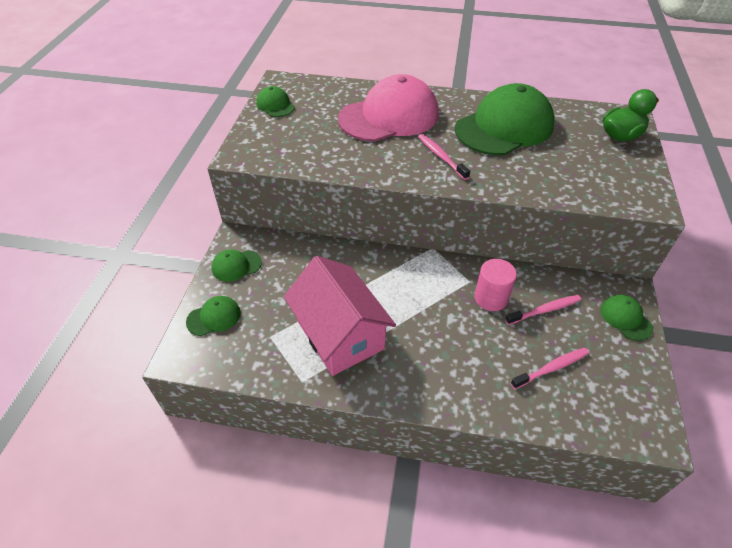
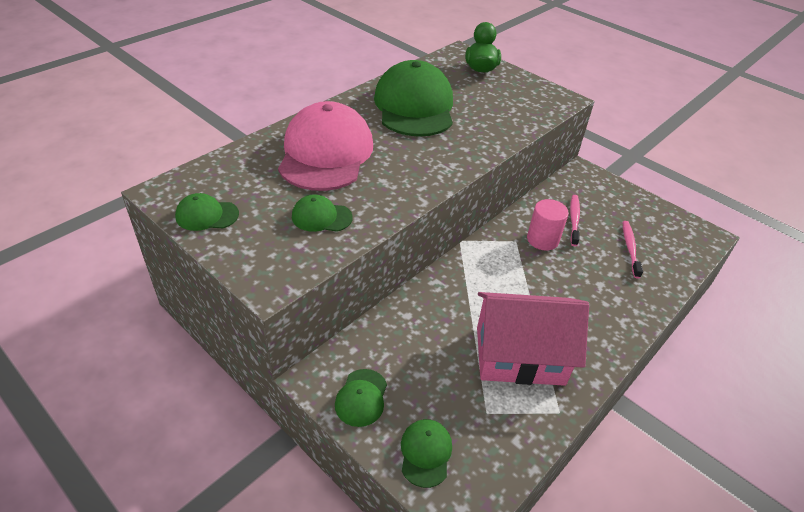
camera: 60 degrees left, 5 degrees down
(441, 157) = (419, 156): pink toothbrush -> none
(625, 318) = (606, 188): green cap -> green cap (321, 217)

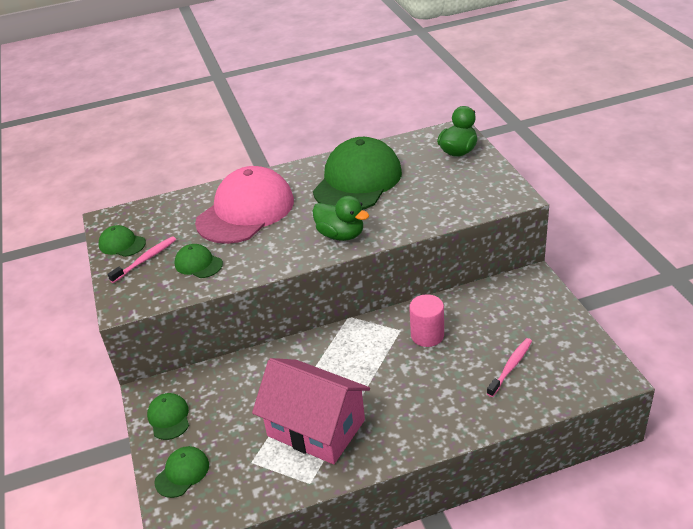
camera: 35 degrees right, 5 degrees down
(361, 397) = (169, 418): green cap -> green cap turned 120 degrees clockwise
(445, 158) = (341, 235): none -> green duck
(574, 219) = (477, 324): pink toothbrush -> pink toothbrush (145, 259)

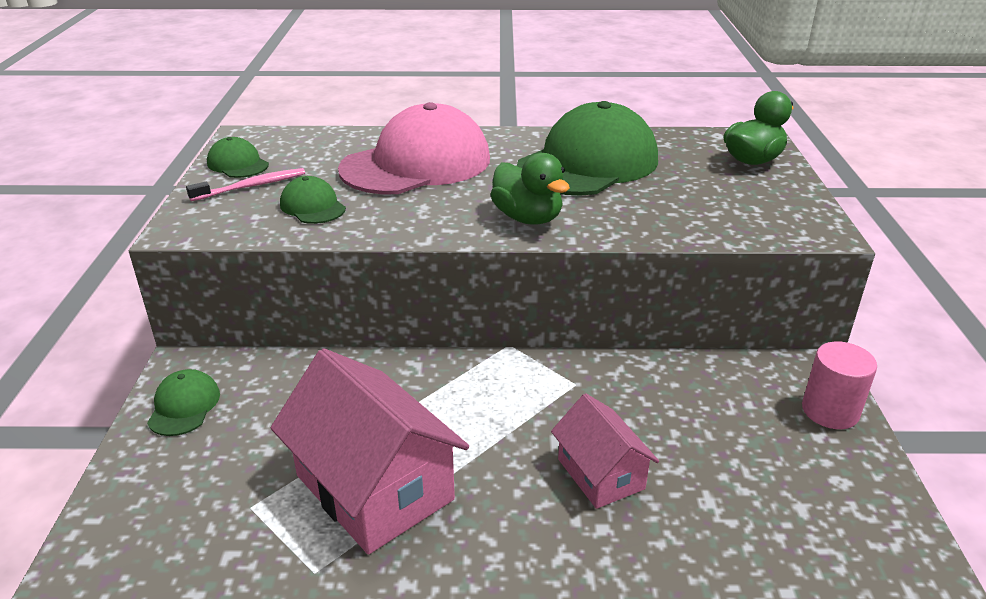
camera: 15 degrees right, 5 degrees down
(182, 473) = (146, 490): green cap -> none
(427, 335) = (614, 403): pink cylinder -> pink cylinder (830, 411)
(437, 380) = (600, 474): none -> pink house
(510, 367) = (732, 491): pink toothbrush -> none

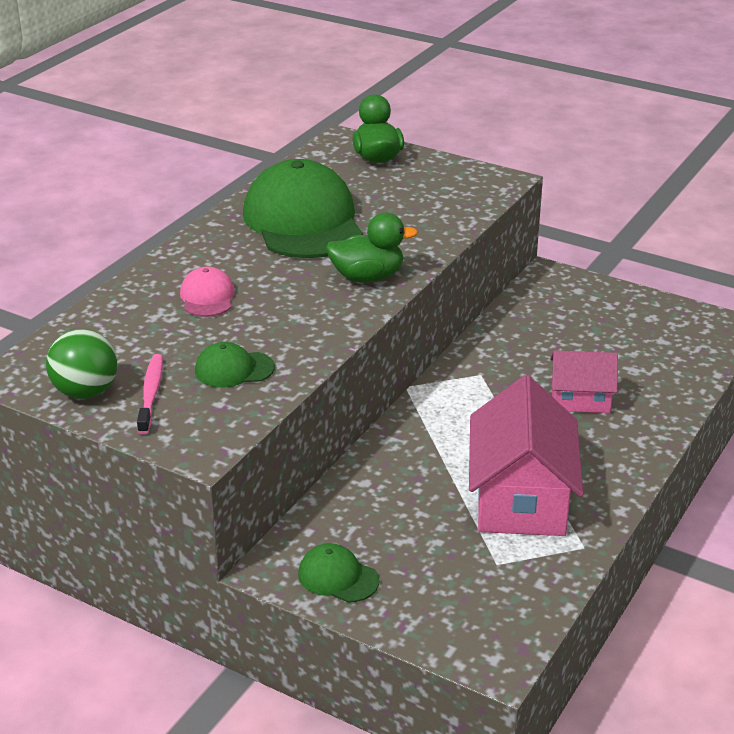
camera: 60 degrees left, 0 degrees up
(238, 164) = (85, 392): green cap -> green ball
(374, 487) = (520, 499): pink house -> pink house turned 75 degrees counterclockwise
(416, 164) = (207, 297): pink cap -> pink cap, size x0.44
(830, 411) = (591, 291): pink cylinder -> none

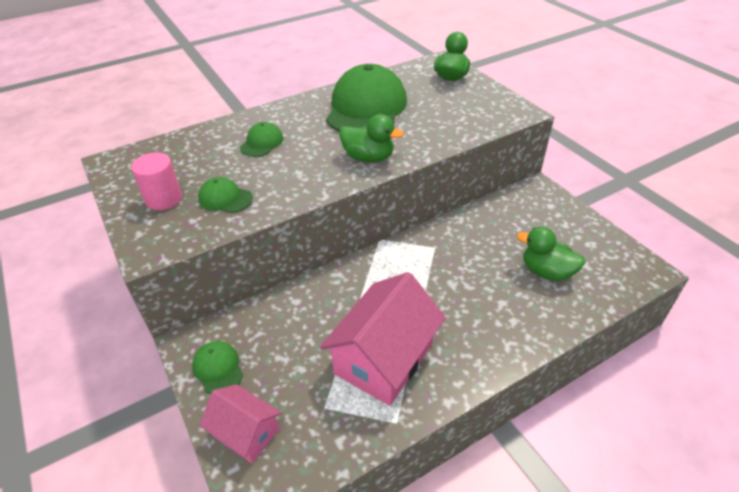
camera: 30 degrees right, 10 degrees up
(85, 392) = (133, 185): green ball -> none
(151, 394) = (164, 199): pink toothbrush -> pink cylinder
(207, 297) = (262, 143): pink cap -> green cap
(580, 399) = (489, 292): pink house -> pink house (245, 432)
(626, 360) = (546, 272): none -> green duck

